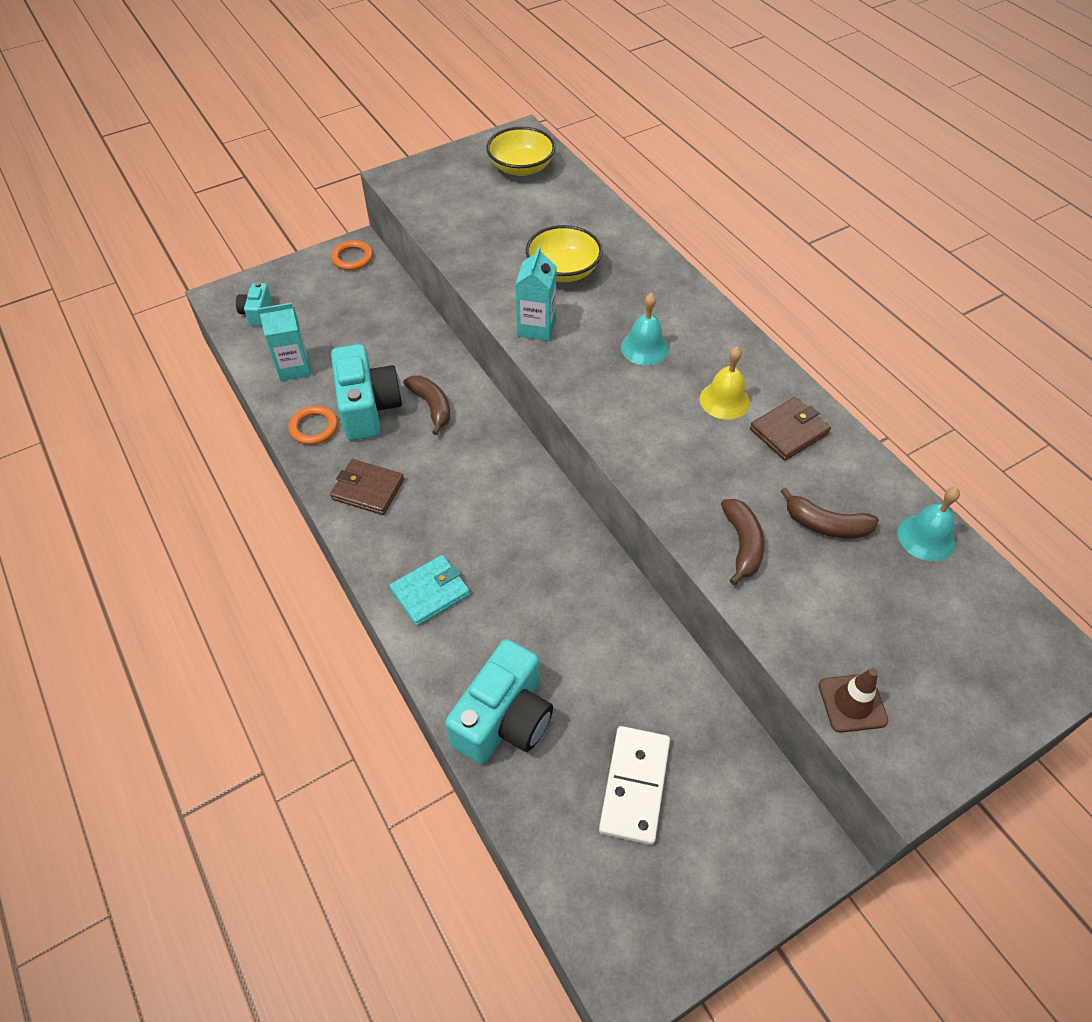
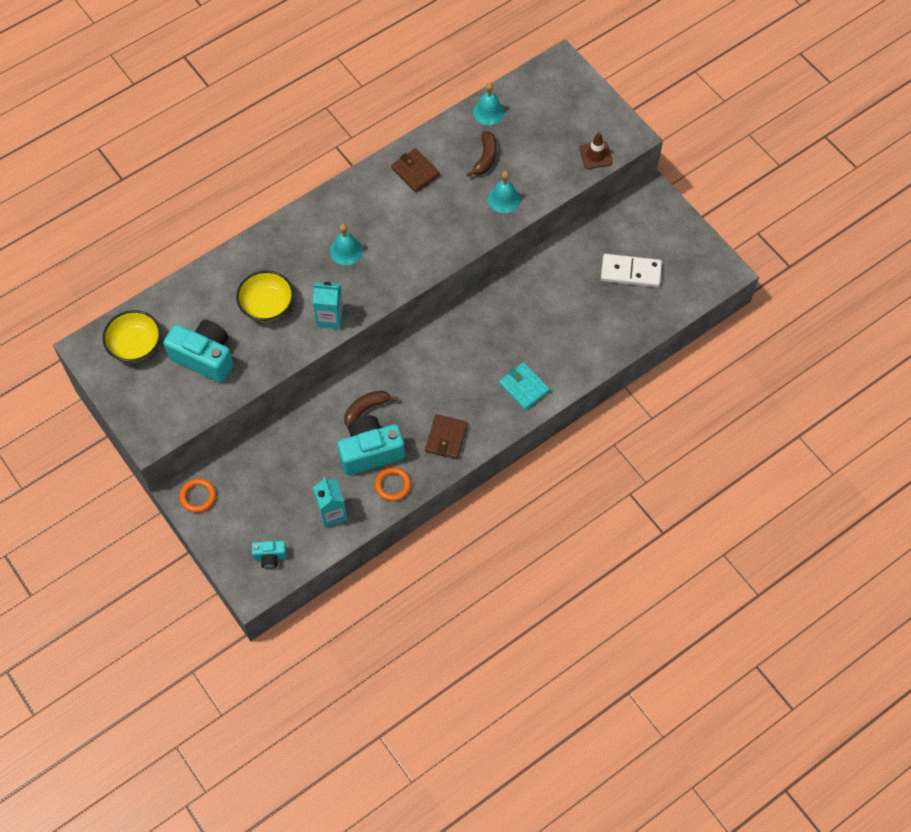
camera: 95 degrees left, 10 degrees up
(504, 719) = (602, 337): turquoise camera -> turquoise camera (204, 357)
(724, 400) = (391, 205): yellow bell -> none
(742, 544) = (504, 199): brown banana -> turquoise bell

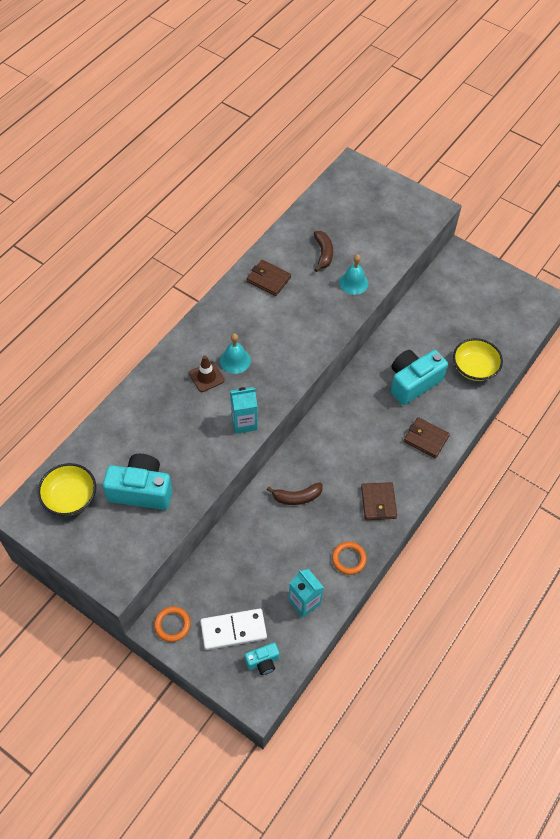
camera: 20 degrees left, 5 degrees down
(267, 305) = (182, 426): yellow bowl -> yellow bowl (474, 368)
(366, 409) = (297, 497): brown banana -> brown banana turned 135 degrees counterclockwise
(370, 452) = (316, 535): turquoise camera -> turquoise camera (413, 382)
(488, 112) = (310, 217): turquoise bell -> none
(524, 387) = (426, 439): turquoise wallet -> brown wallet
(595, 155) = (413, 229): brown traffic cone -> brown traffic cone (206, 377)
(630, 272) = (471, 320): white domino -> white domino (233, 630)

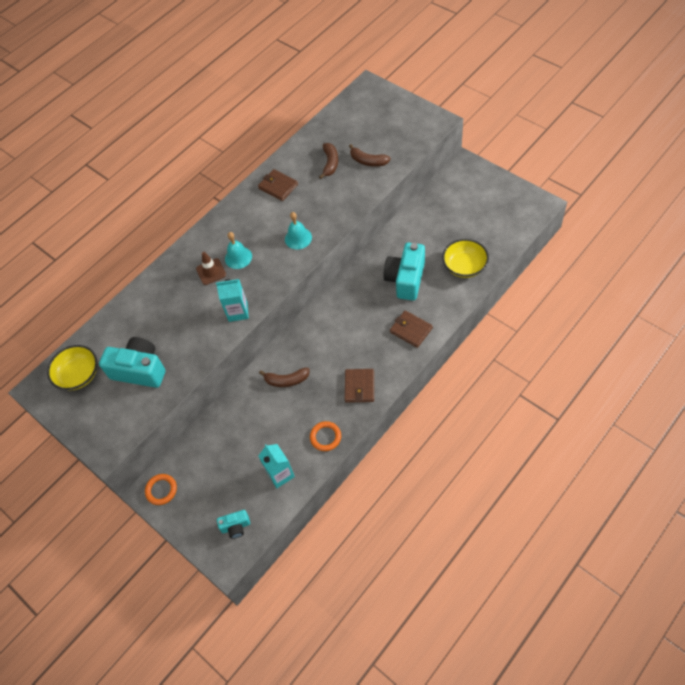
camera: 15 degrees right, 0 degrees up
(233, 630) = (214, 497): white domino -> none
(353, 283) = (354, 188): turquoise bell -> turquoise bell (298, 238)
(365, 252) = (368, 161): none -> brown banana
(413, 382) = (406, 279): turquoise camera -> turquoise camera turned 45 degrees counterclockwise

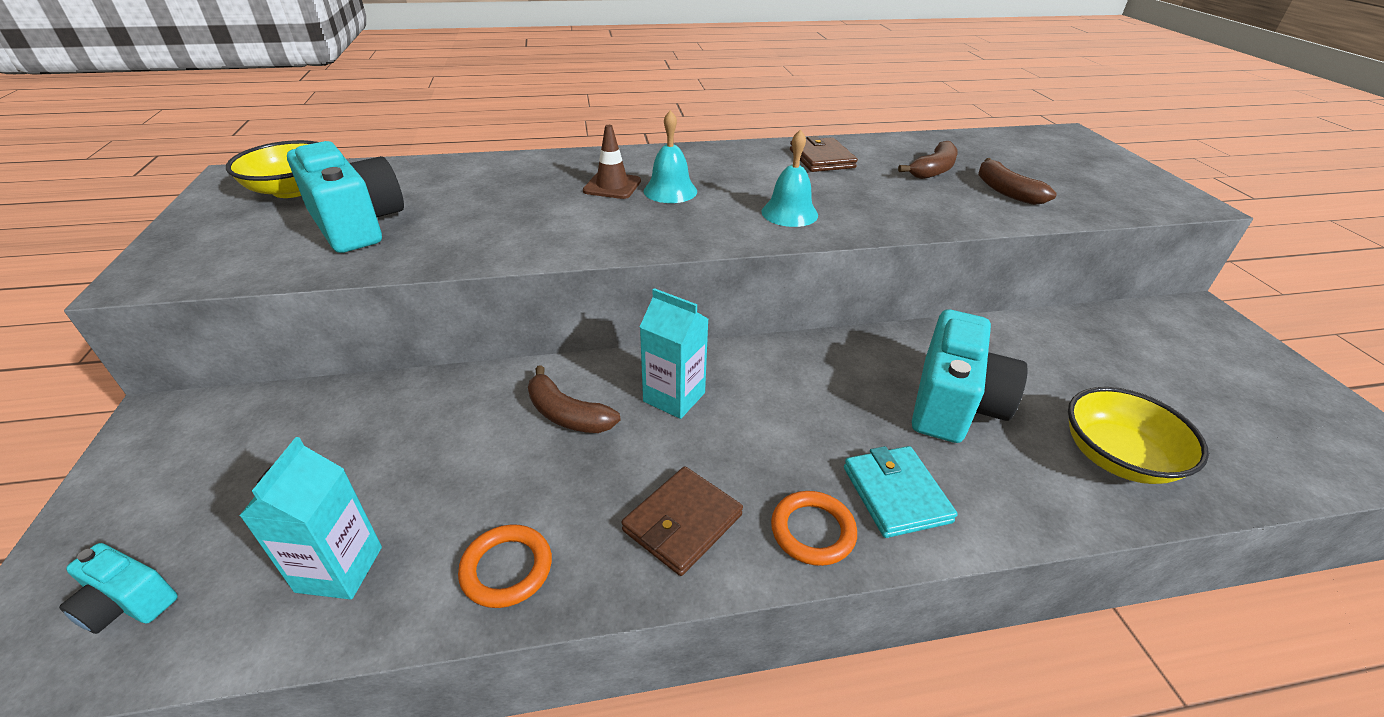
camera: 30 degrees right, 20 degrees down
(161, 490) = (172, 430): orange ring -> orange ring (812, 531)
(238, 312) = (583, 240): turquoise carton -> turquoise carton (674, 397)
(406, 279) = (954, 404): turquoise camera -> turquoise camera turned 150 degrees clockwise
(411, 330) = (896, 494): brown wallet -> turquoise wallet

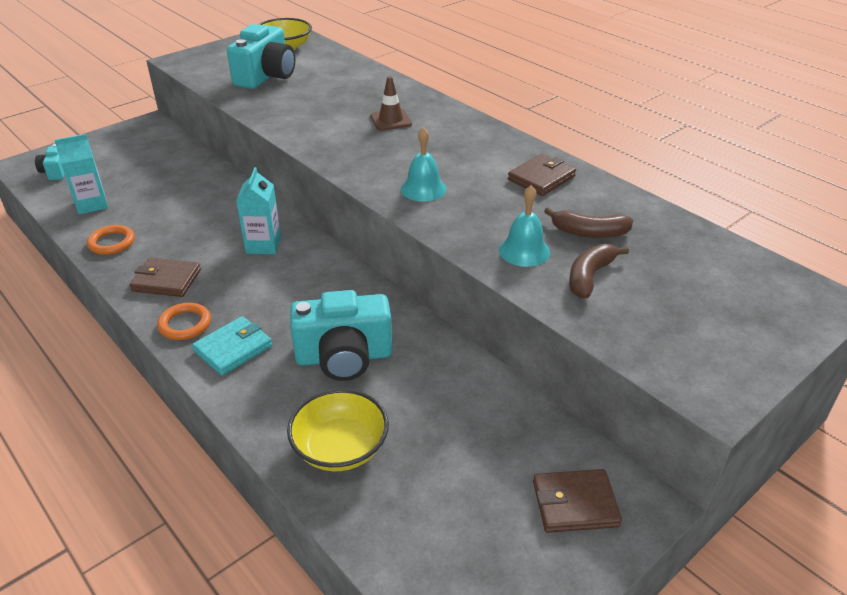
camera: 60 degrees right, 0 degrees up
(567, 415) = (223, 218): brown banana -> none
(670, 191) = (407, 140): turquoise bell -> turquoise bell (524, 251)
(1203, 342) = (575, 504): none -> brown wallet

